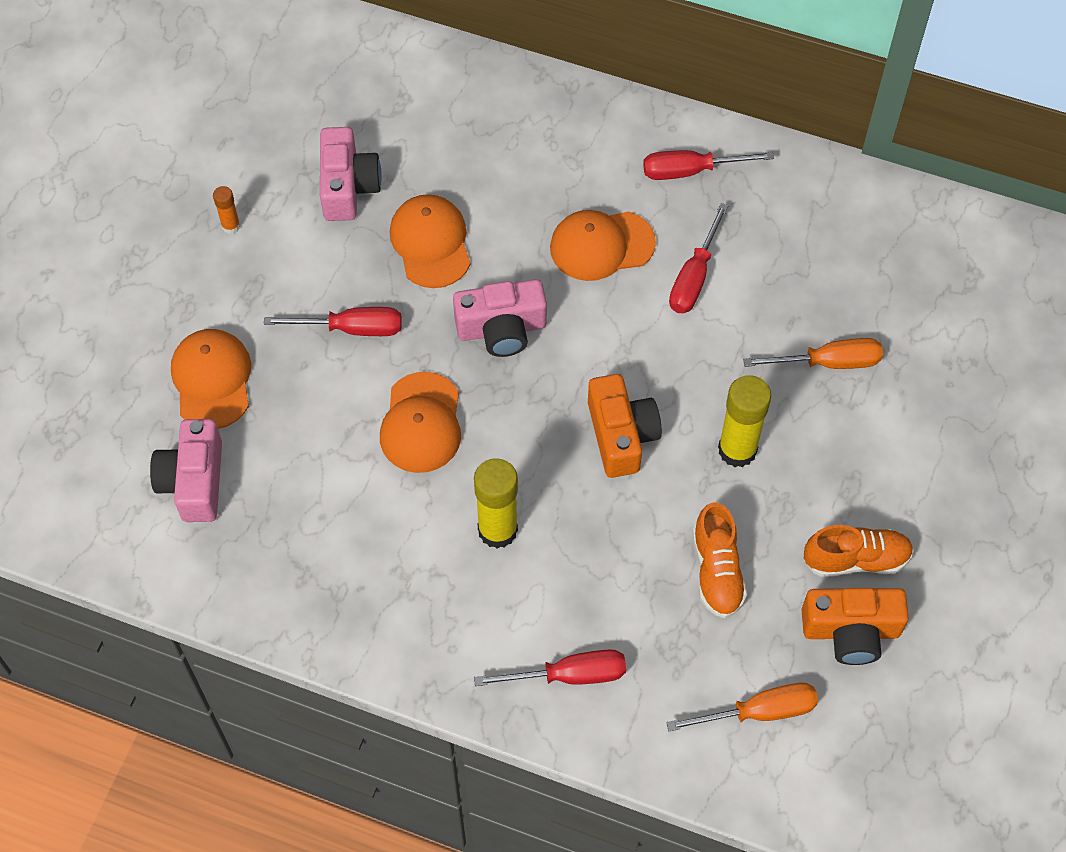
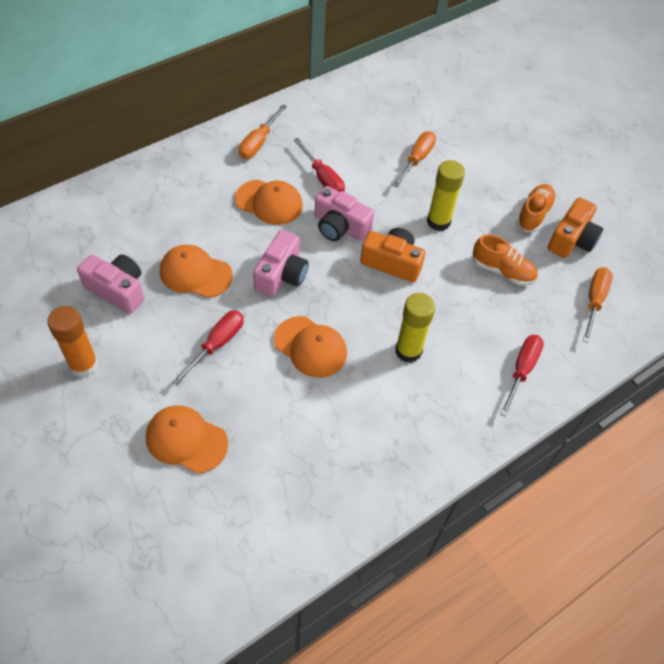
camera: 60 degrees left, 5 degrees down
(194, 481) = (251, 493): pink camera -> pink camera (340, 226)
(231, 226) = (84, 365): orange glue stick -> orange glue stick, size x1.98
(601, 245) = (269, 202): orange cap -> orange cap turned 90 degrees counterclockwise
(690, 171) = (258, 142): red screwdriver -> orange screwdriver

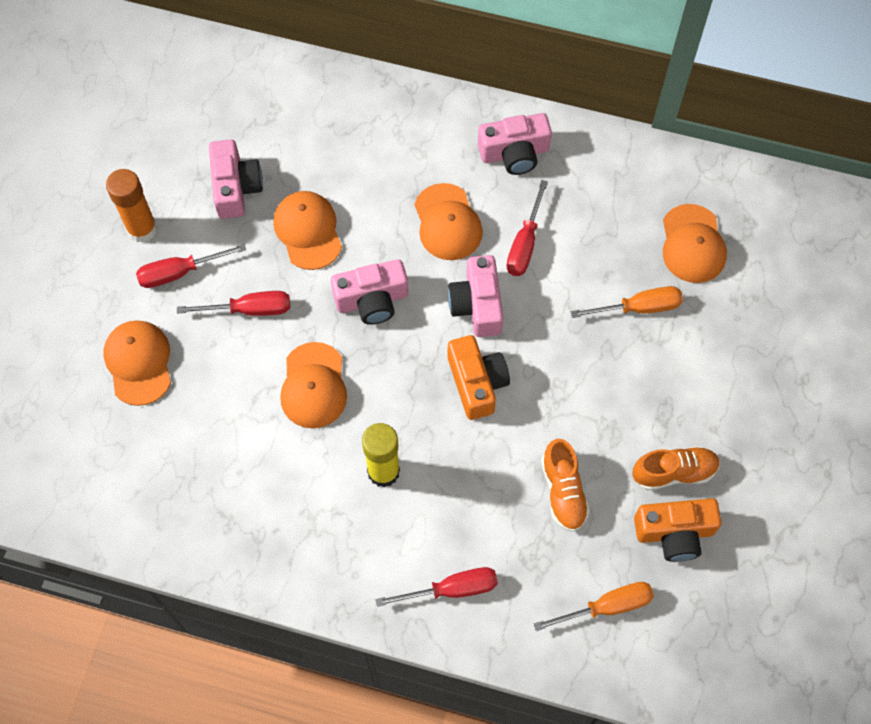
camera: 55 degrees right, 10 degrees up
(144, 366) = (179, 272): none -> red screwdriver
(258, 142) = (514, 153): orange screwdriver -> pink camera
(400, 112) = (692, 244): none -> orange cap
(438, 222) = (571, 387): yellow glue stick -> none

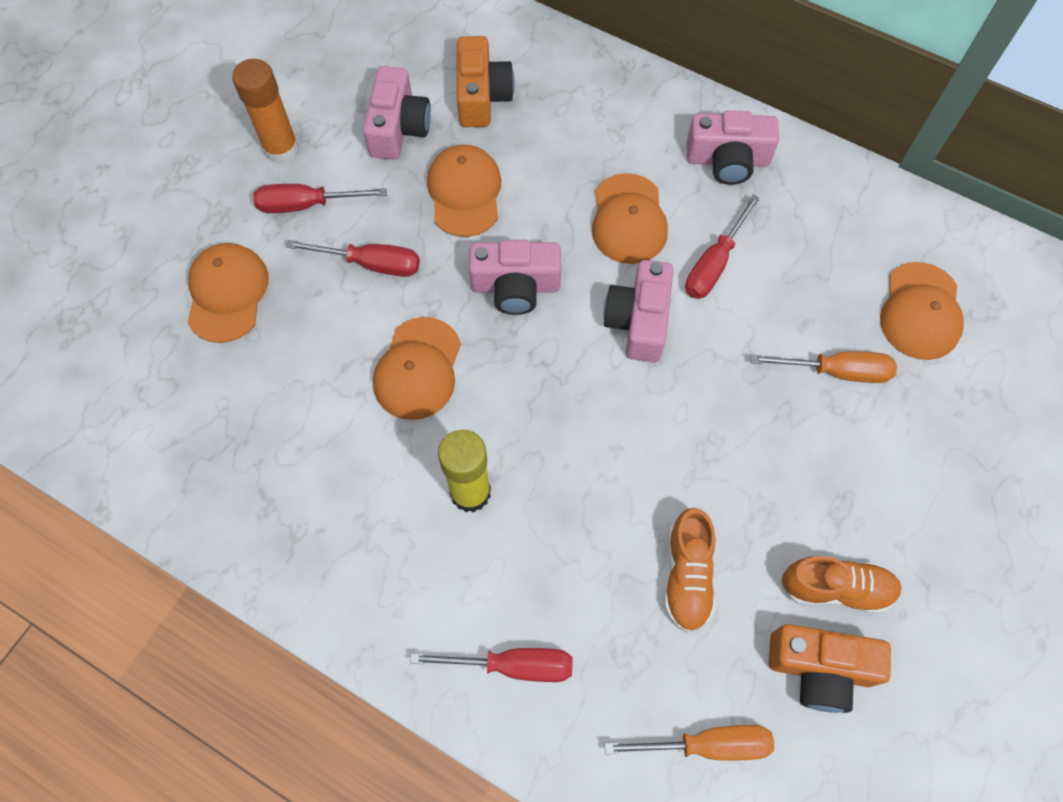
camera: 15 degrees right, 0 degrees up
(476, 383) = (613, 413): orange camera -> orange camera (482, 96)

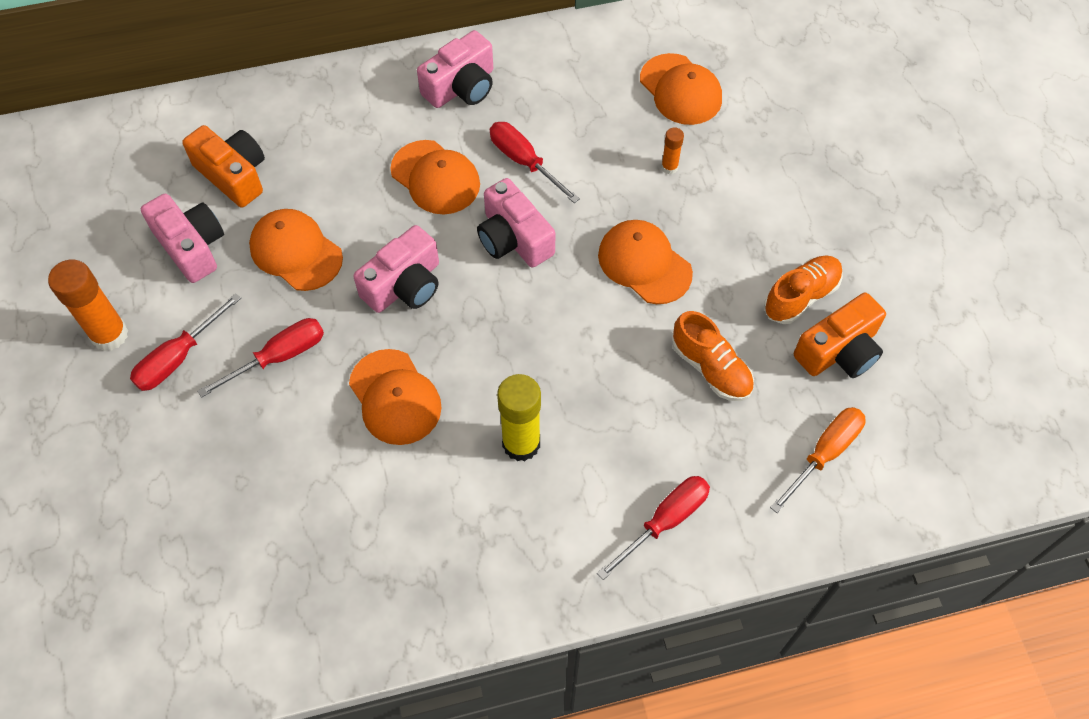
camera: 45 degrees left, 5 degrees down
(227, 294) = (186, 472): orange cap -> orange cap (644, 264)
(714, 264) = (524, 162): red screwdriver -> red screwdriver turned 150 degrees clockwise
(836, 371) = (669, 167): orange screwdriver -> orange glue stick

